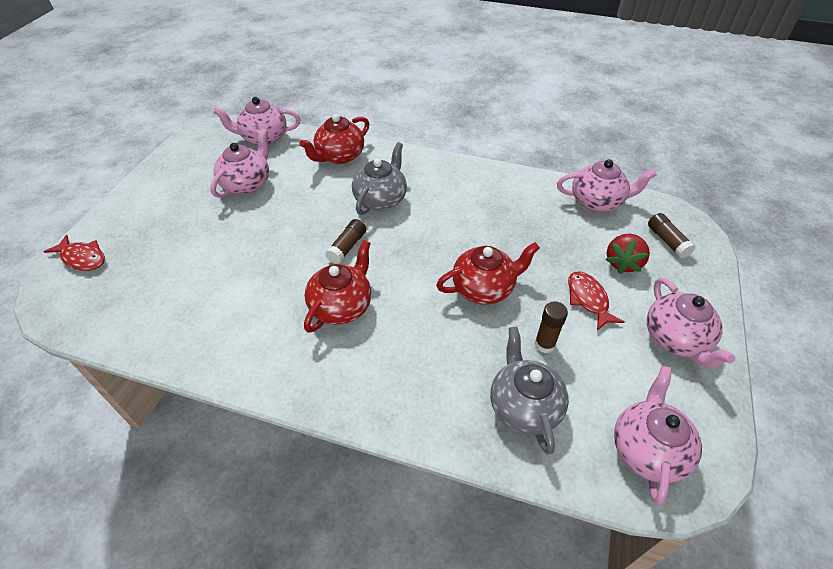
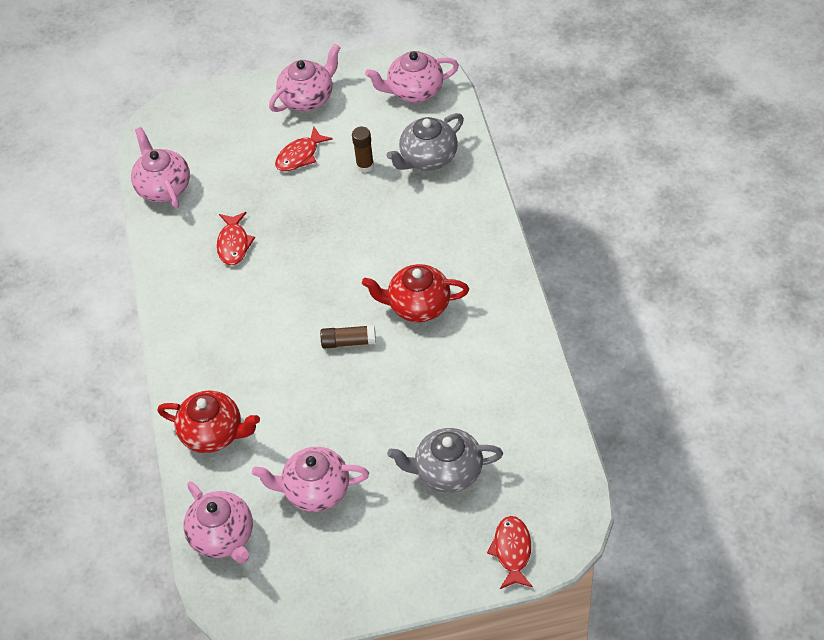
camera: 115 degrees left, 5 degrees up
(381, 199) = (264, 353): grey teapot -> grey teapot (447, 471)
(484, 288) = (332, 222): red teapot -> none
(504, 219) = (233, 244): none -> red fish
(623, 263) = (241, 147): red strawberry -> none
(667, 241) = (193, 127): brown glue stick -> none

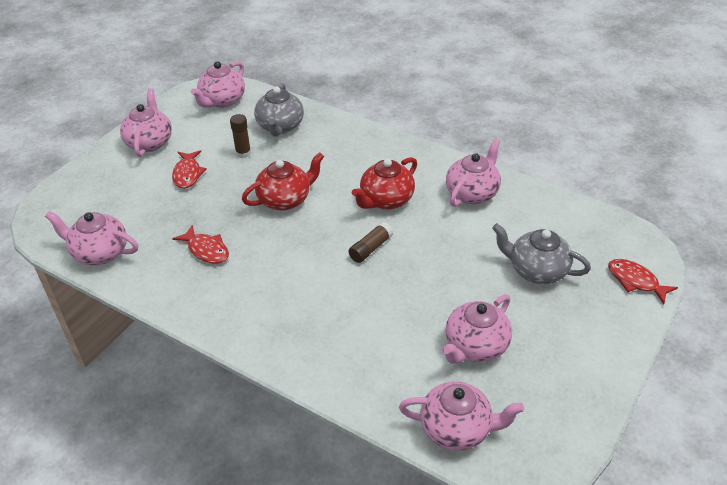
camera: 50 degrees left, 10 degrees down
(213, 433) = (354, 370): red teapot -> red teapot (285, 199)
(447, 471) = (536, 270): grey teapot -> grey teapot turned 75 degrees clockwise
(497, 357) = (472, 193): none -> pink teapot

